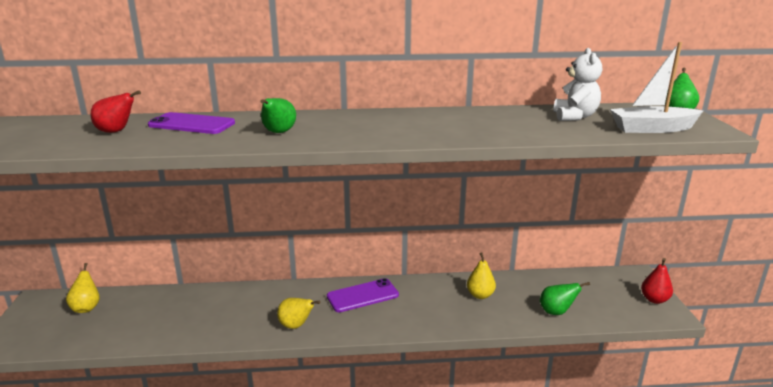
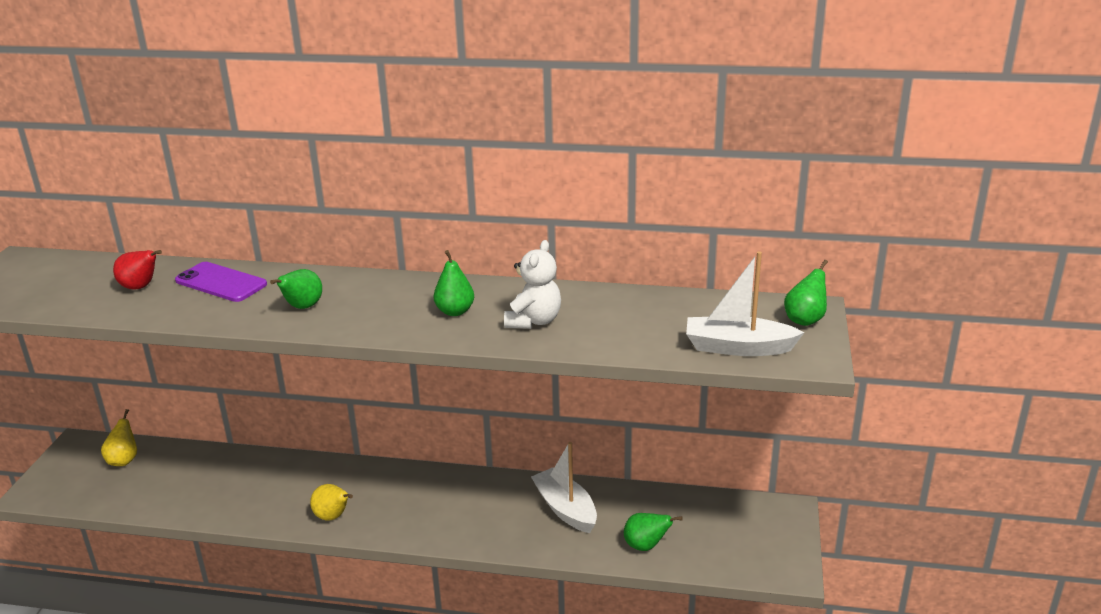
camera: 15 degrees right, 5 degrees up
(362, 296) = (425, 489): purple phone -> none
(412, 126) = (455, 311): none -> green pear
(480, 295) = (565, 509): yellow pear -> white boat
(574, 117) = (663, 314): white teddy bear -> white teddy bear (534, 321)
(654, 299) = (785, 548): red pear -> none

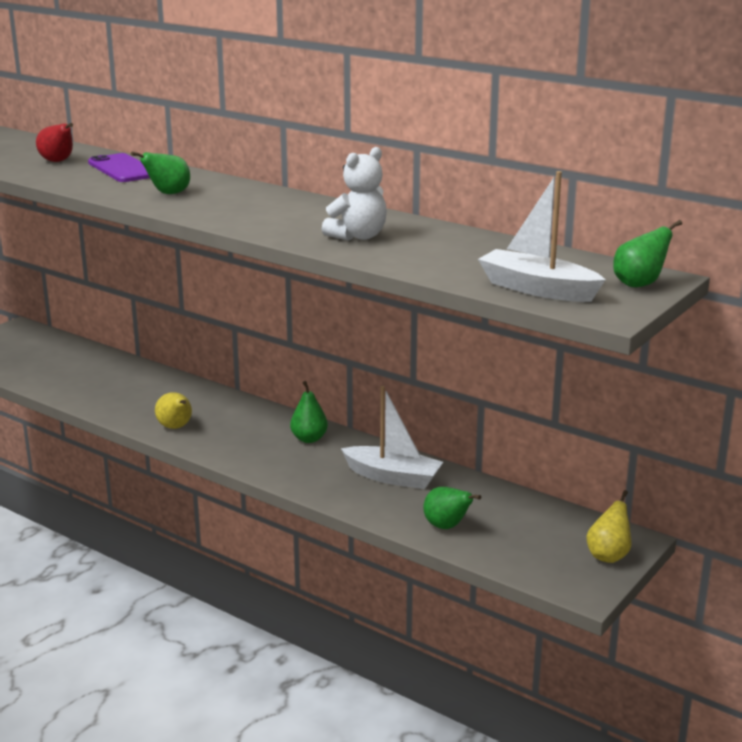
camera: 25 degrees right, 5 degrees down
(124, 460) = (44, 347): yellow pear -> yellow pear (608, 555)
(455, 311) = (294, 218): green pear -> green pear (309, 439)
(565, 509) = (393, 477): white boat -> white boat turned 120 degrees clockwise

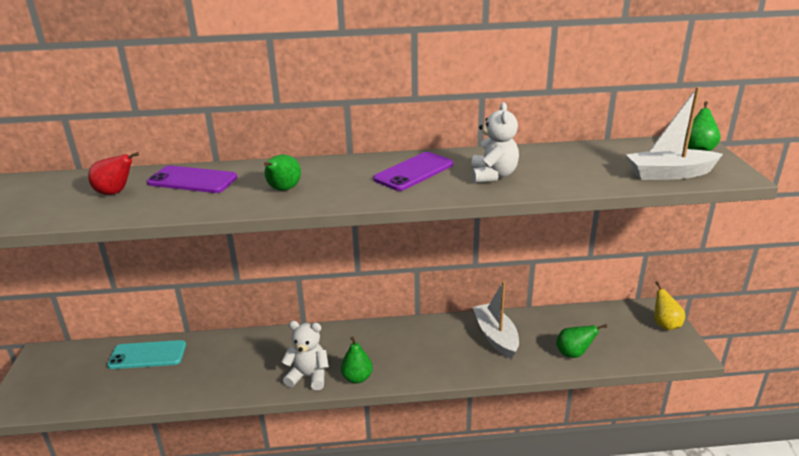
camera: 40 degrees left, 5 degrees up
(85, 359) = (147, 355): none -> turquoise phone
(176, 427) = (308, 376): yellow pear -> white teddy bear
(298, 213) = (414, 172): none -> purple phone
(309, 439) = (408, 336): green pear -> green pear (357, 378)
(393, 477) = (496, 337): white boat -> white boat turned 90 degrees counterclockwise

